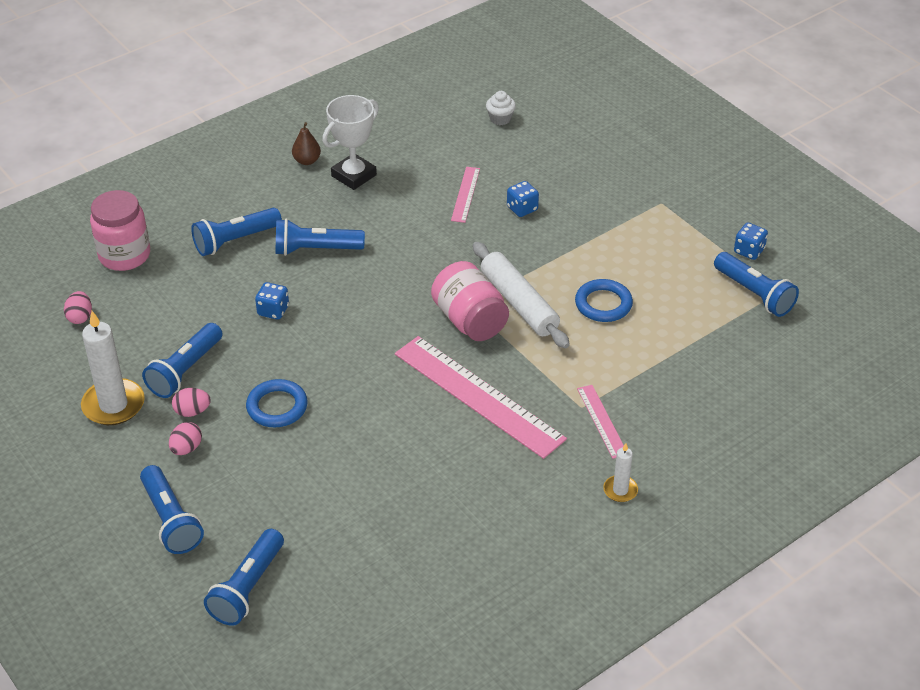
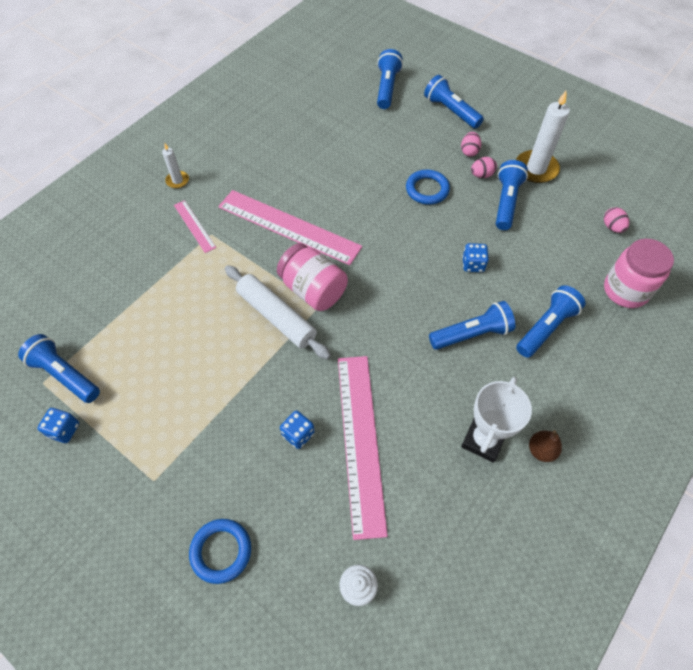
camera: 165 degrees right, 15 degrees up
(465, 194) = (361, 441): pink ruler -> pink ruler, size x2.11
(603, 304) = (203, 332): blue ring -> blue ring (221, 551)

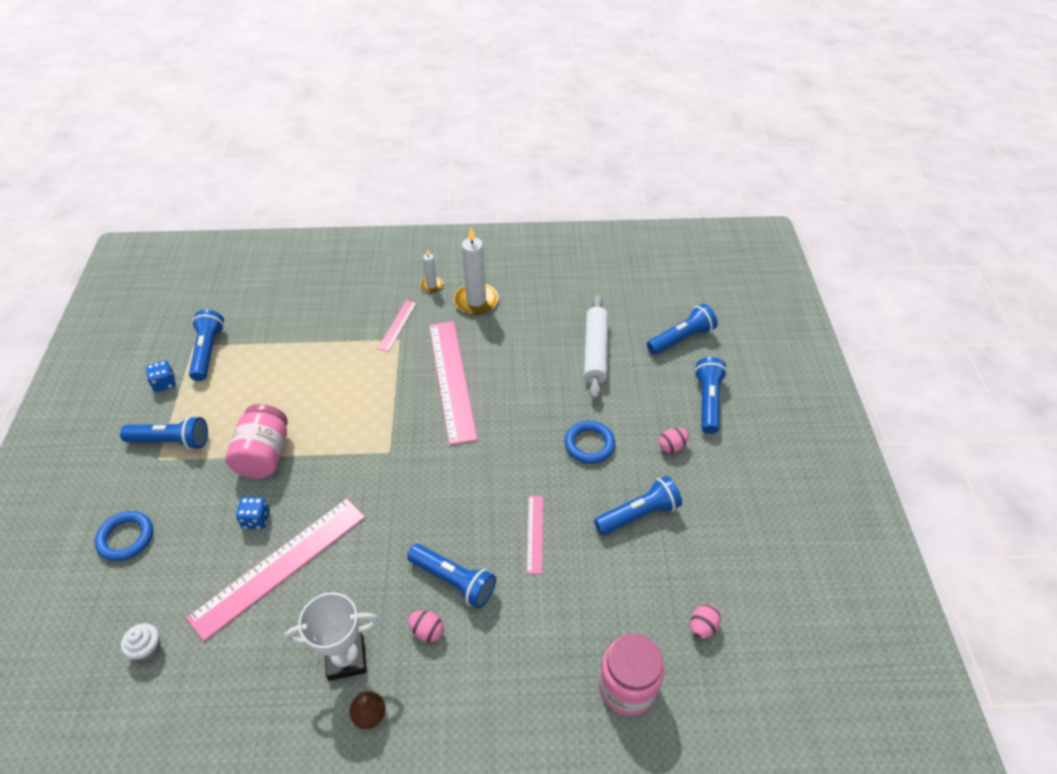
camera: 50 degrees right, 10 degrees down
(276, 316) = (355, 432): white rolling pin -> white rolling pin (595, 351)
(313, 290) = (402, 438): pink jar -> pink jar (264, 455)
(473, 264) = (535, 533): blue dice -> pink ruler
(481, 175) = (652, 474): pink egg -> pink egg (427, 631)
(536, 169) = (710, 513): white candle -> white candle (476, 301)
(546, 328) = (514, 639): blue flashlight -> blue flashlight (171, 441)

